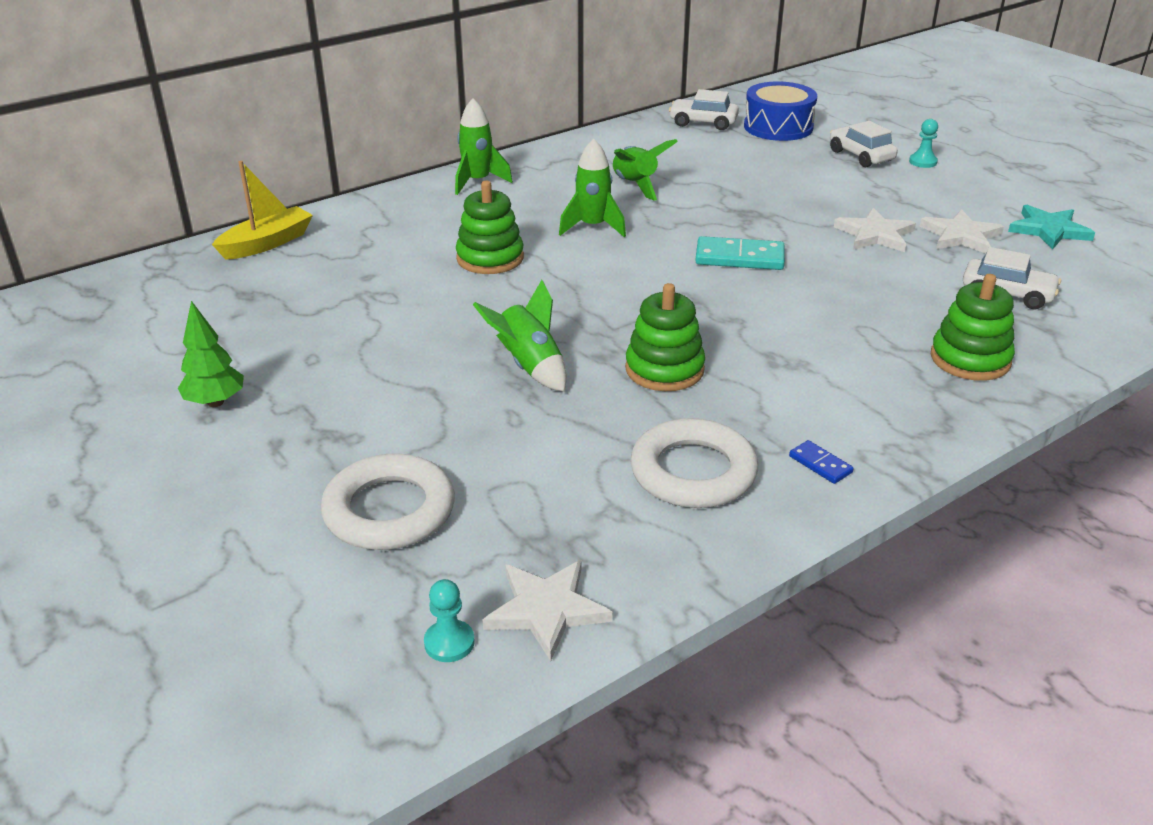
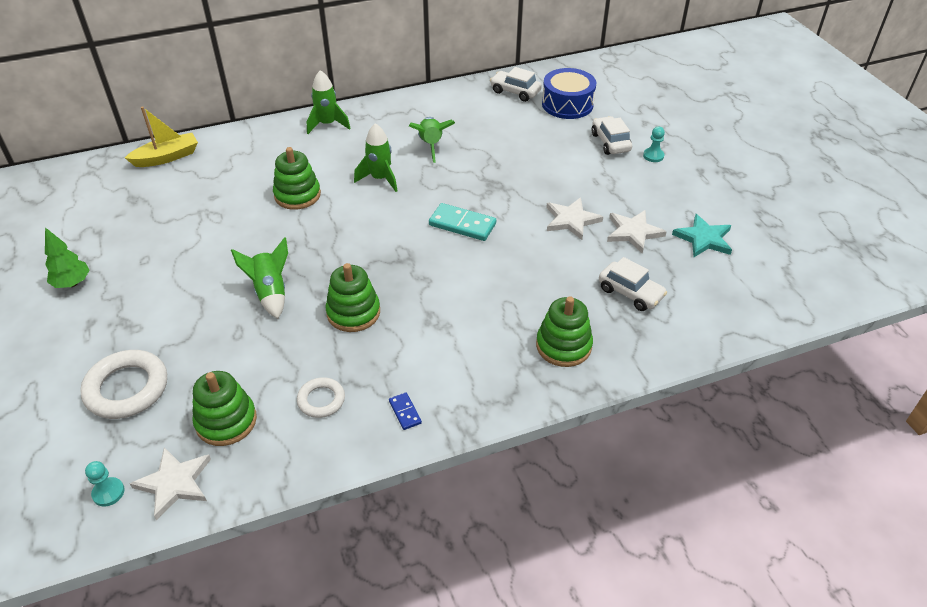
camera: 15 degrees right, 10 degrees up
(571, 521) = (226, 421): none -> green stacking toy
(693, 472) = (321, 400): white ring -> white ring, size x0.57

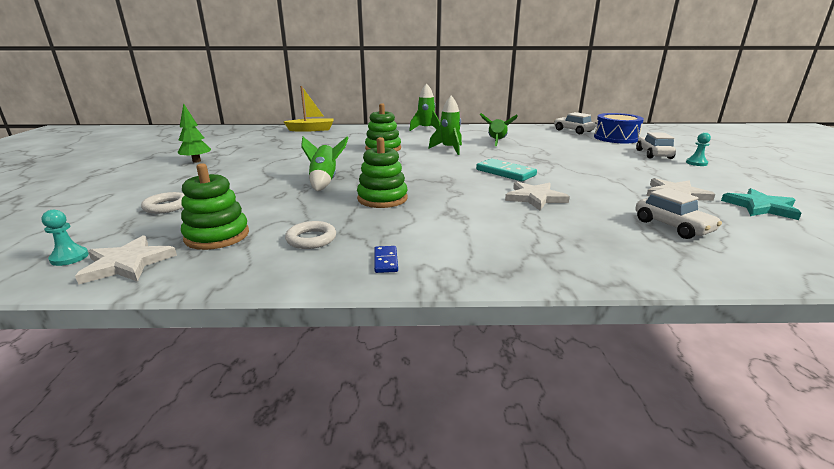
camera: 20 degrees right, 20 degrees down
(127, 388) = (166, 206): white ring -> white ring, size x0.57
(563, 346) = (586, 247): green stacking toy -> none
(571, 220) = (610, 182): white star -> white star (535, 198)

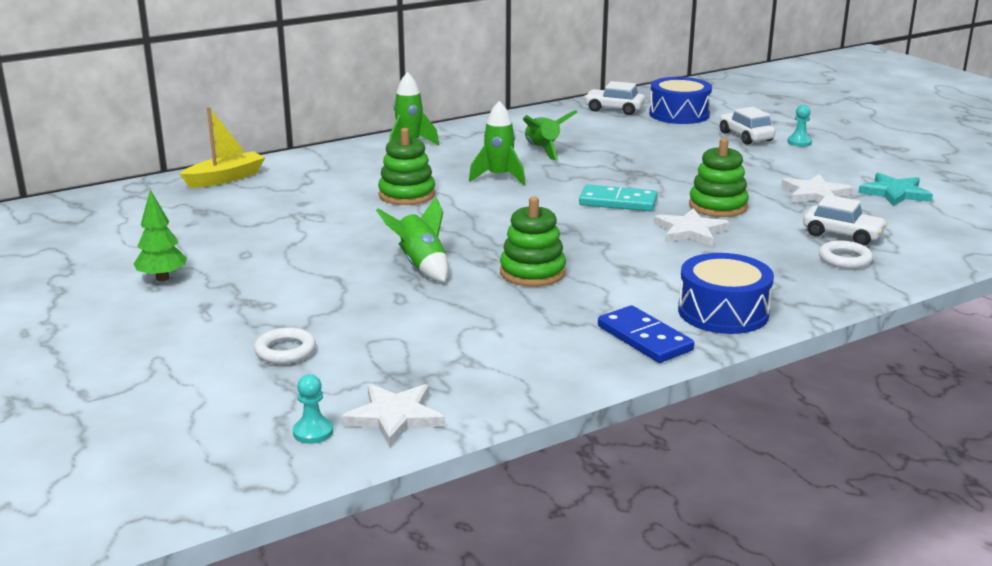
camera: 30 degrees left, 0 degrees up
(217, 236) = (429, 364): green stacking toy -> green stacking toy (718, 206)
(311, 239) = (537, 338): white ring -> white ring (845, 259)
(385, 261) = (644, 338): blue domino -> blue domino, size x1.92
(481, 259) = (723, 312): none -> blue drum

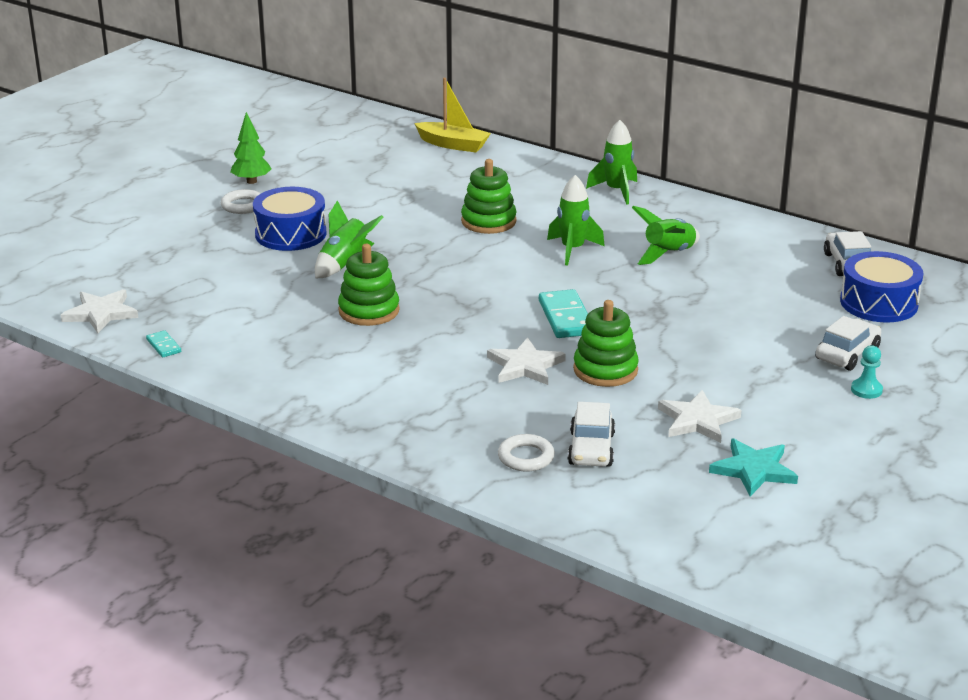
camera: 65 degrees right, 5 degrees up
(285, 351) = (170, 253): white ring -> white ring (243, 205)
(313, 432) = (67, 292): turquoise pawn -> none
(513, 388) = (163, 346): none -> turquoise domino
(644, 338) = (278, 382): blue domino -> none
(723, 312) = (354, 409): blue drum -> blue drum (290, 234)

